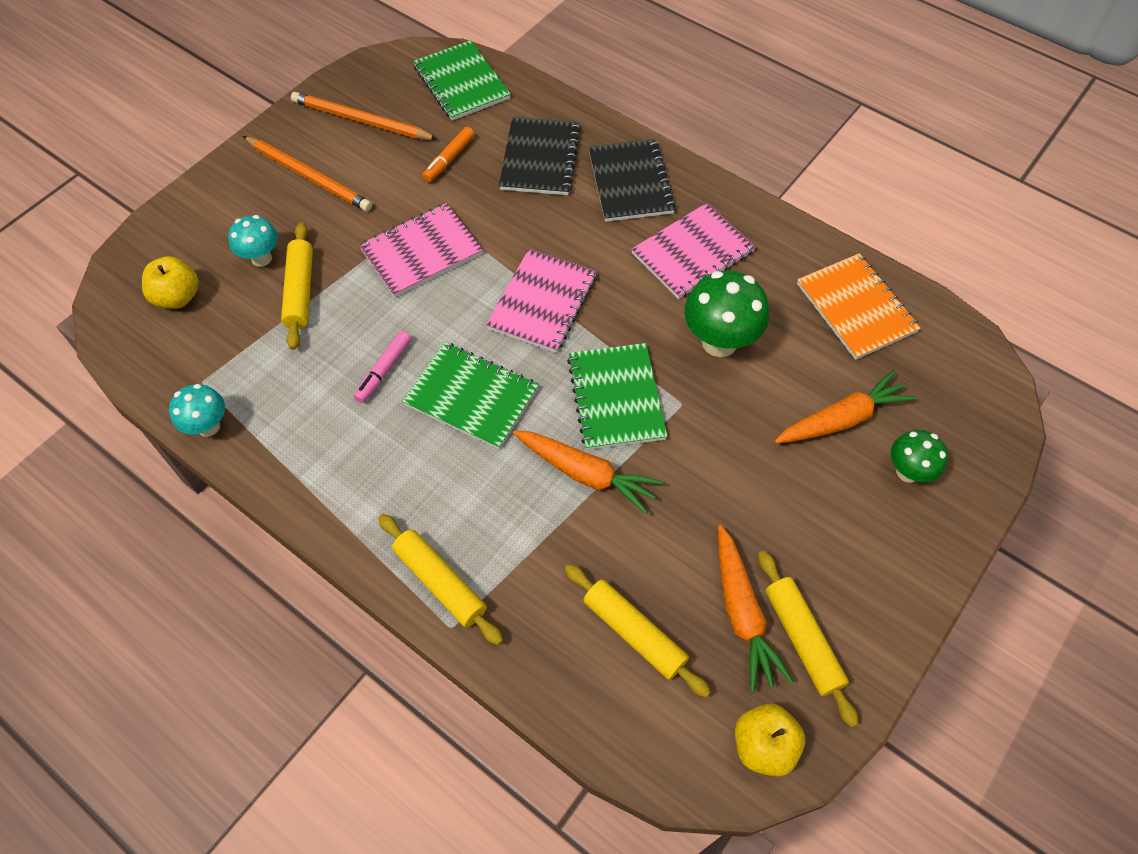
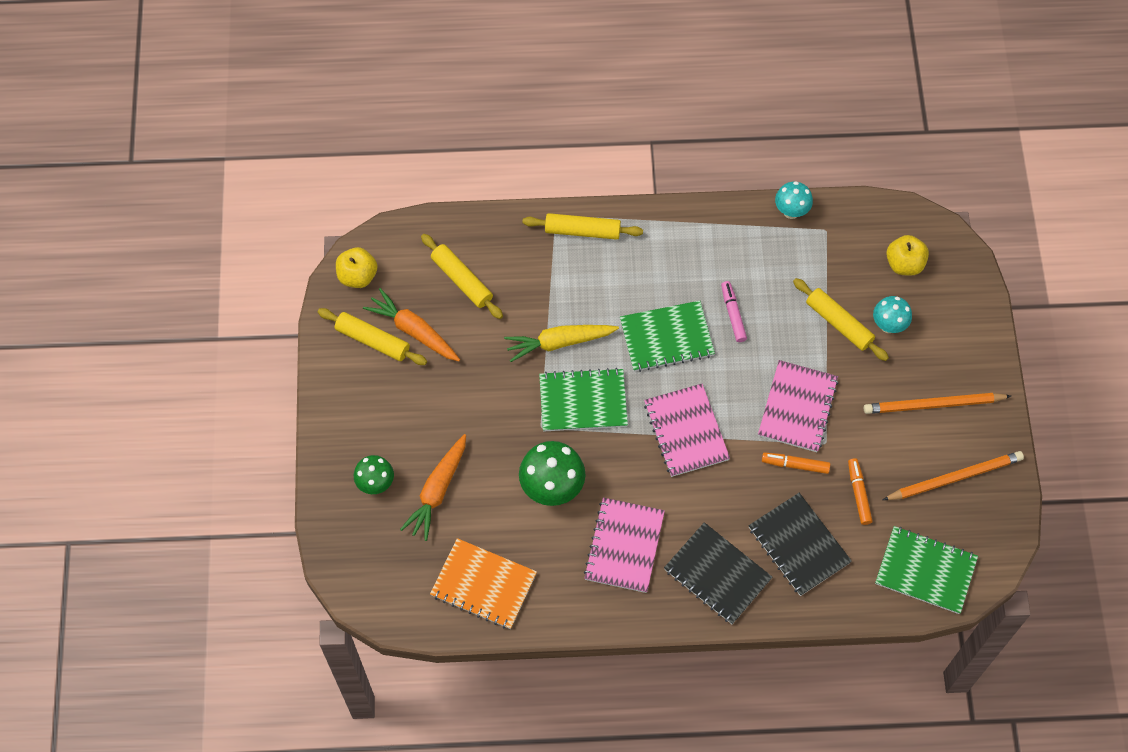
camera: 140 degrees right, 5 degrees up
(476, 212) = (795, 465): none -> orange marker
(586, 474) = (559, 343): orange carrot -> yellow carrot
(616, 398) = (583, 401): green notebook -> green notebook turned 45 degrees counterclockwise
(634, 633) = (462, 280): yellow rolling pin -> yellow rolling pin turned 45 degrees clockwise

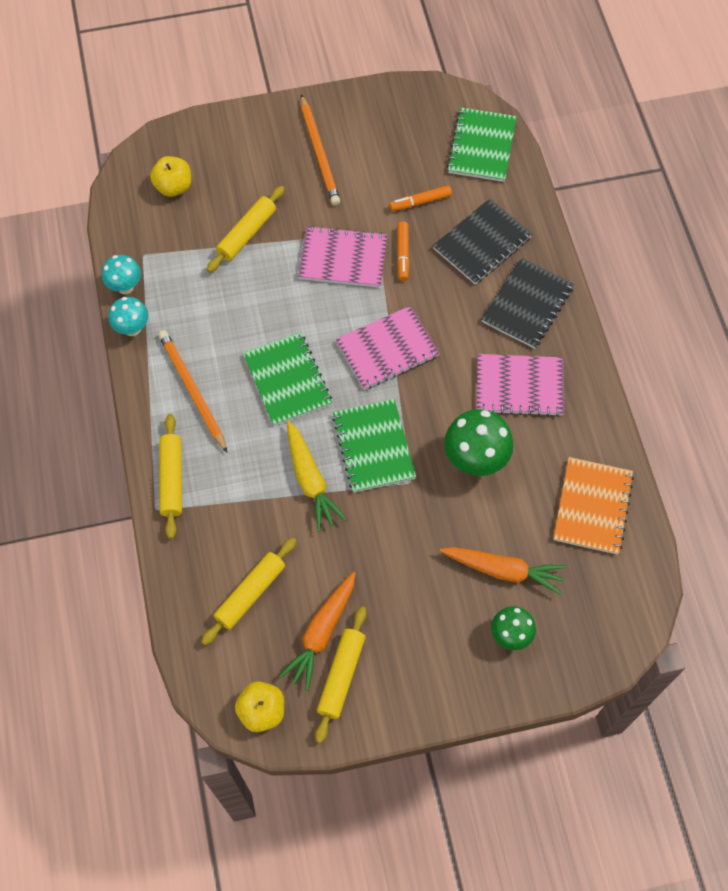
camera: 100 degrees left, 0 degrees up
(733, 314) = (251, 324): pink marker -> none
(888, 325) = (242, 194): turquoise mushroom -> turquoise mushroom (132, 328)
(955, 477) = (388, 132): orange pencil -> orange pencil (192, 390)

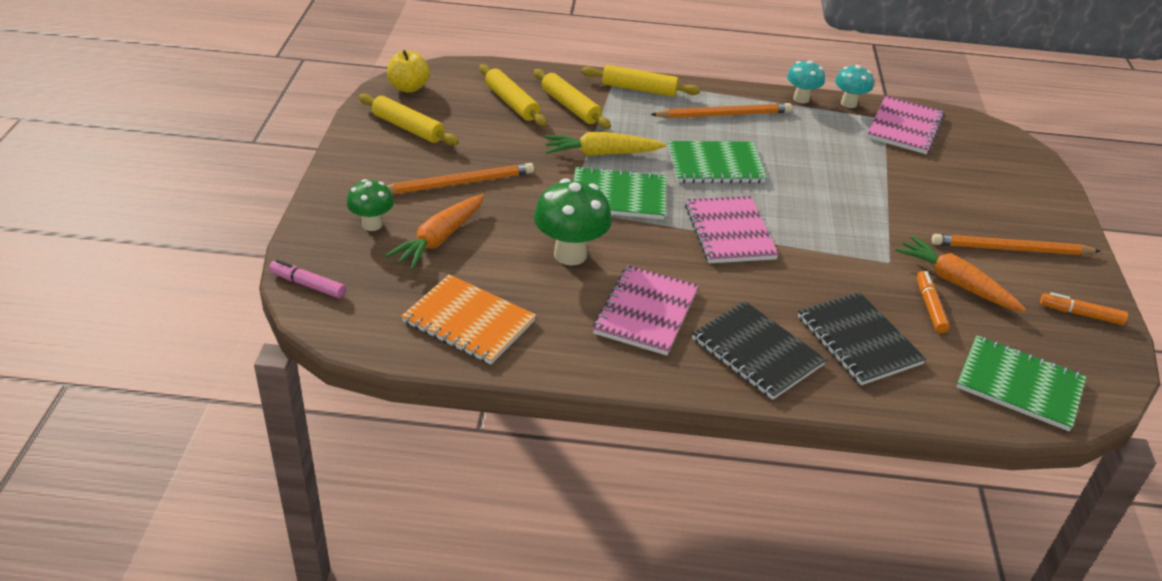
camera: 105 degrees right, 25 degrees down
(173, 187) = (967, 149): yellow apple -> none
(247, 234) = (900, 179): yellow rolling pin -> yellow rolling pin (570, 107)
(322, 633) = (452, 127): orange carrot -> orange carrot (955, 283)
(343, 258) = (856, 231): pink notebook -> pink notebook (905, 127)
(403, 254) = (854, 274): orange marker -> orange marker (1081, 314)
(415, 588) = (458, 183): none -> orange pencil
(612, 648) = (308, 285): none -> pink marker

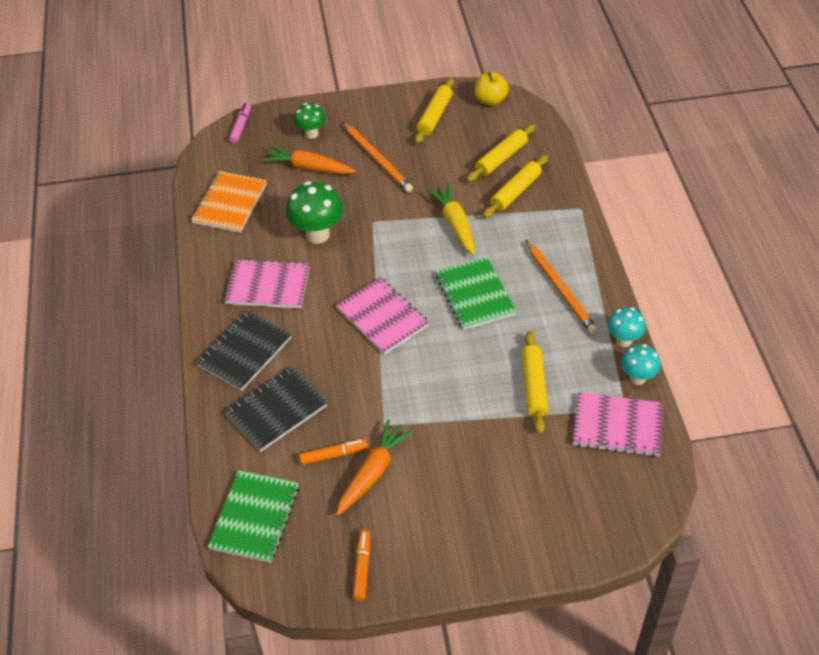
camera: 80 degrees right, 10 degrees up
(618, 196) = (401, 245): green notebook -> none
(639, 89) = (570, 227): yellow rolling pin -> yellow rolling pin (534, 386)
(729, 232) = (382, 317): pink notebook -> pink notebook turned 75 degrees clockwise
(1010, 249) = (440, 515): orange pencil -> none

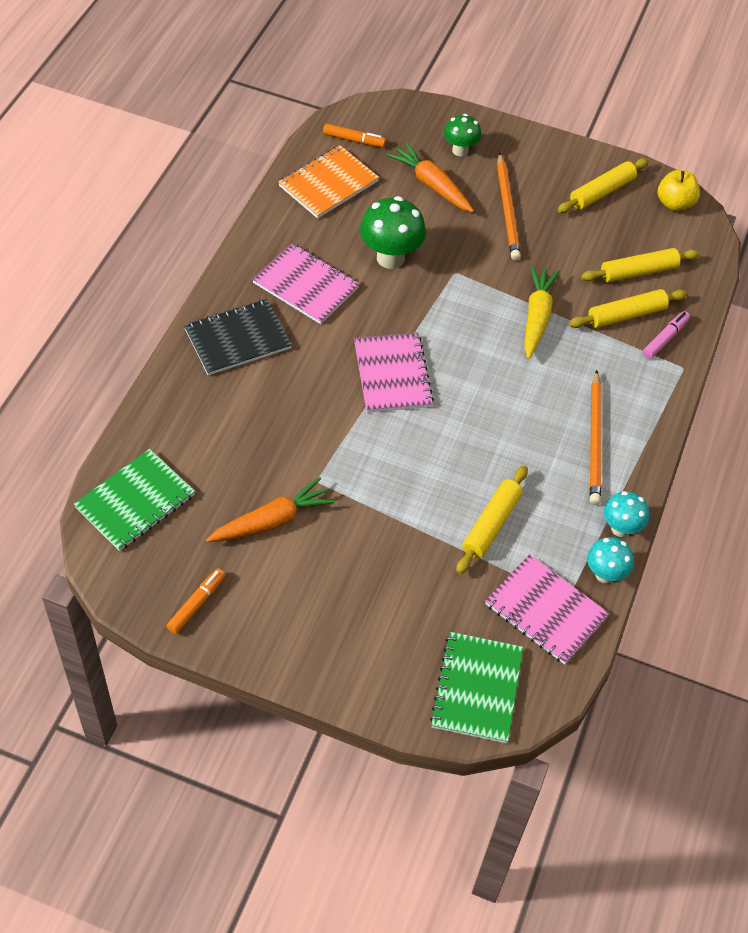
camera: 25 degrees right, 5 degrees up
(240, 126) = (395, 109): pink marker -> pink marker (665, 338)
(276, 410) = (226, 411): black notebook -> none
(333, 455) = (247, 483): orange marker -> orange marker (353, 140)
(474, 295) = (501, 400): green notebook -> green notebook (476, 688)

